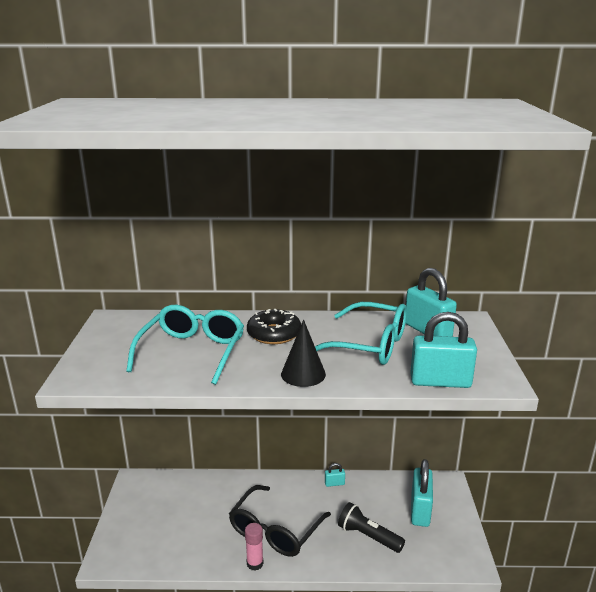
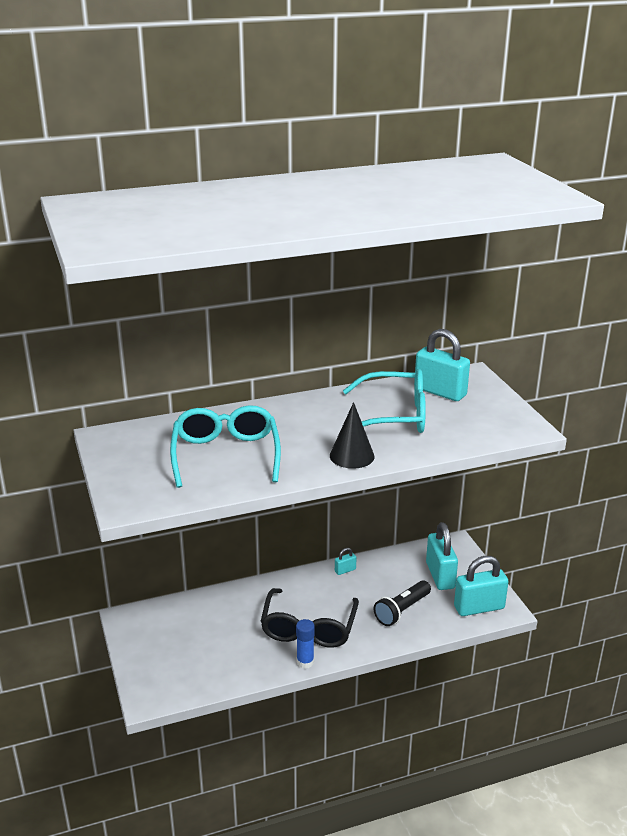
camera: 20 degrees left, 5 degrees up
(255, 563) = (305, 662): pink glue stick -> blue glue stick
(274, 334) = (294, 421): black donut -> none
(368, 536) = (402, 611): black flashlight -> black flashlight turned 60 degrees counterclockwise
(440, 382) = (479, 439): turquoise padlock -> turquoise padlock (479, 607)

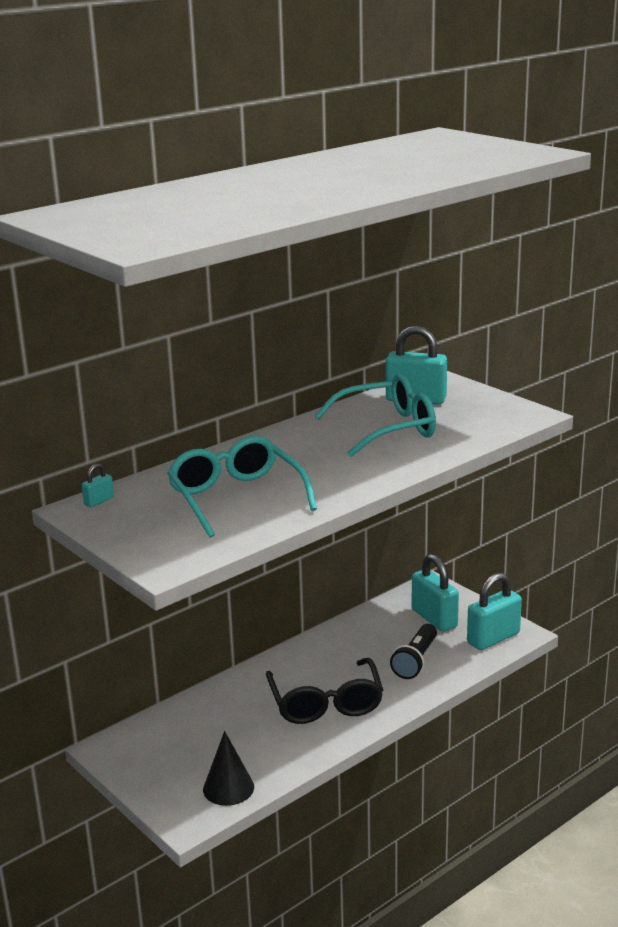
camera: 20 degrees left, 5 degrees down
(305, 662) = (343, 736): blue glue stick -> none
(345, 570) = (329, 638): turquoise padlock -> turquoise padlock (99, 501)
(352, 456) = (374, 471): black cone -> black cone (228, 788)

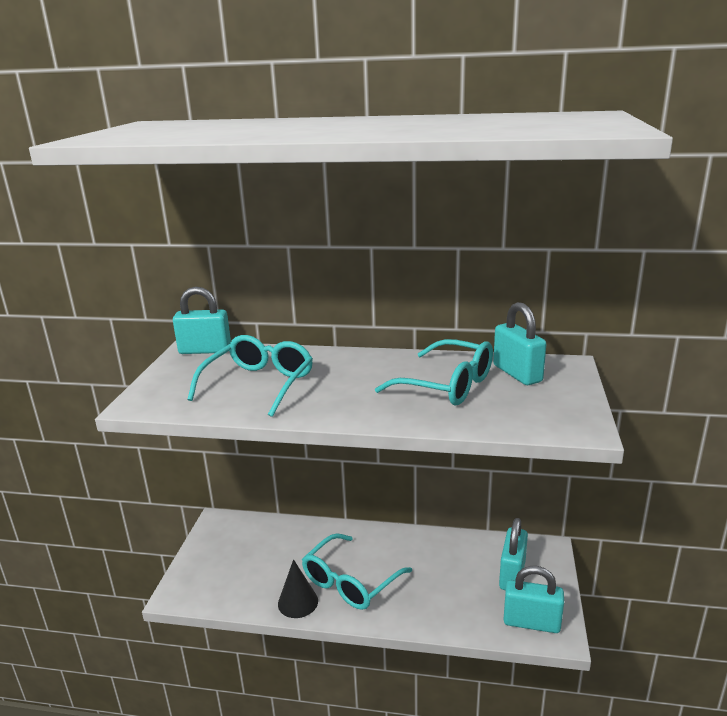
camera: 50 degrees right, 0 degrees up
(99, 501) = (205, 350): turquoise padlock -> turquoise padlock, size x2.20
(228, 788) = (220, 592): black cone -> black cone (298, 602)
(326, 703) = (350, 582): black glasses -> turquoise glasses
(416, 661) = (449, 597): black flashlight -> none

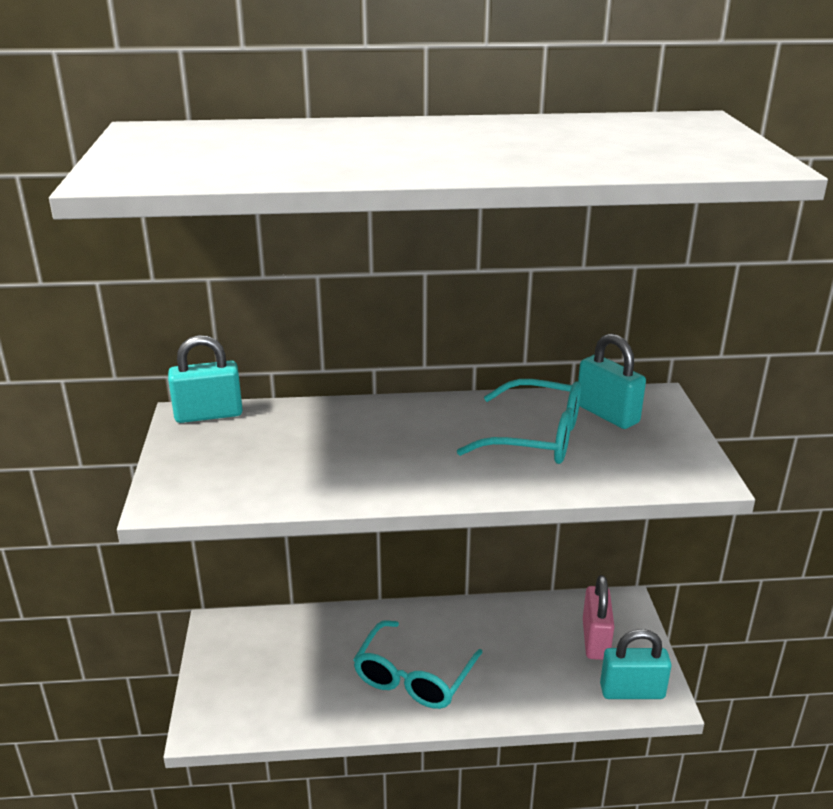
camera: 15 degrees left, 5 degrees up
(259, 384) = (308, 457): turquoise glasses -> none
(298, 602) = (359, 712): black cone -> none
(512, 574) = (595, 639): turquoise padlock -> pink padlock

